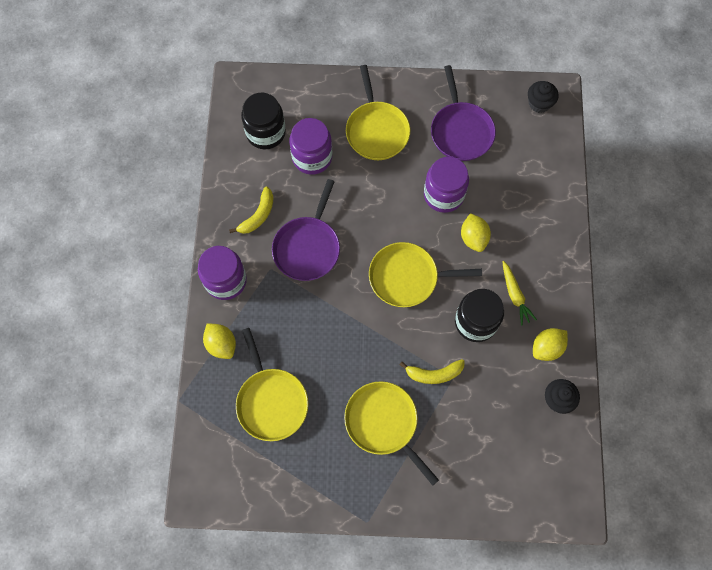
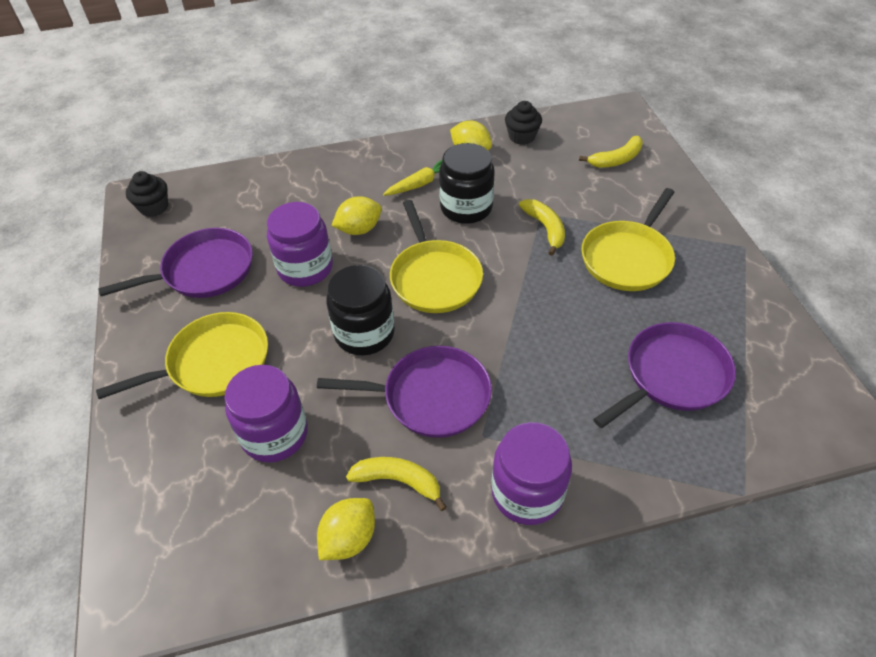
camera: 105 degrees left, 20 degrees down
(221, 344) = (629, 464): yellow lemon -> yellow lemon (349, 538)
(266, 133) = (237, 519): black jar -> black jar (364, 333)
(271, 401) = (672, 375): yellow pan -> purple pan
(503, 469) = (616, 159): none -> yellow banana

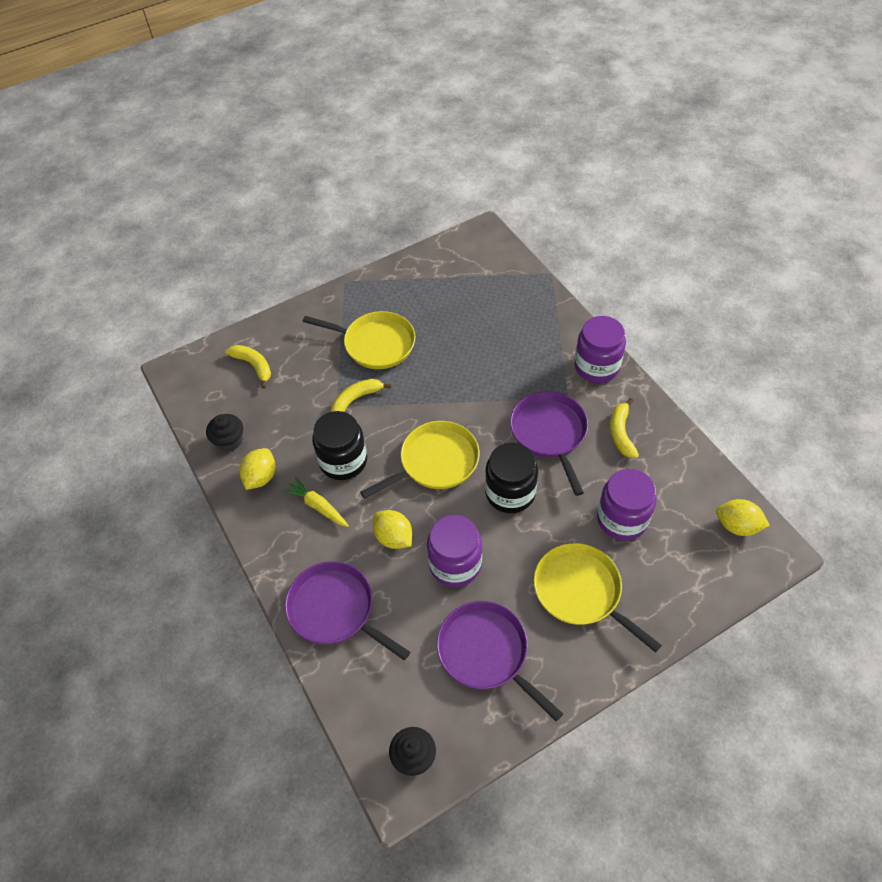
camera: 105 degrees left, 5 degrees up
(349, 538) = (671, 447): yellow lemon -> yellow lemon (737, 526)
(672, 375) = (479, 309): purple pan -> purple pan (335, 609)

